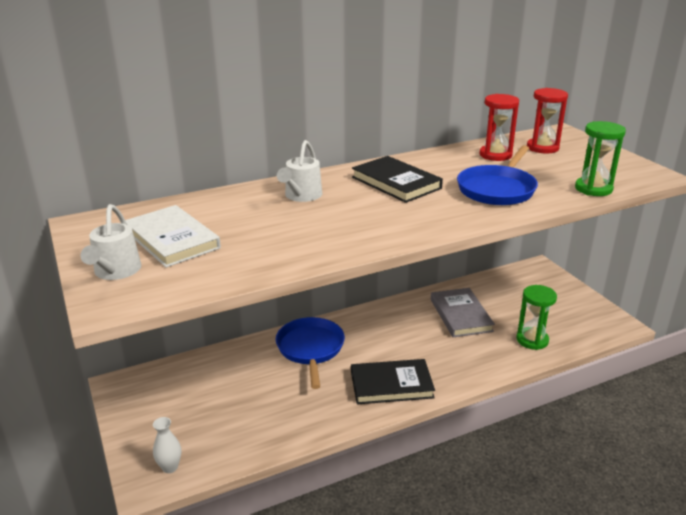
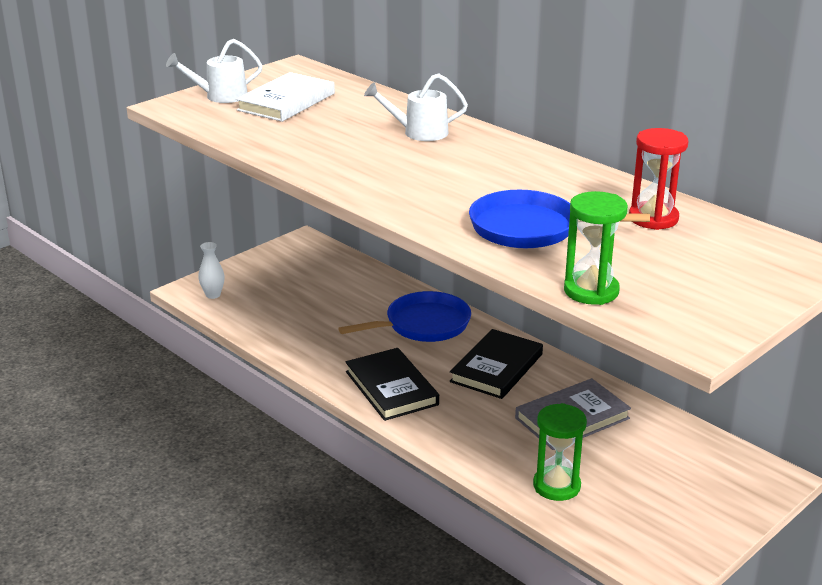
camera: 70 degrees right, 0 degrees up
(396, 183) = (496, 171): black book -> black book (496, 368)
(542, 148) = (722, 249): red hourglass -> none

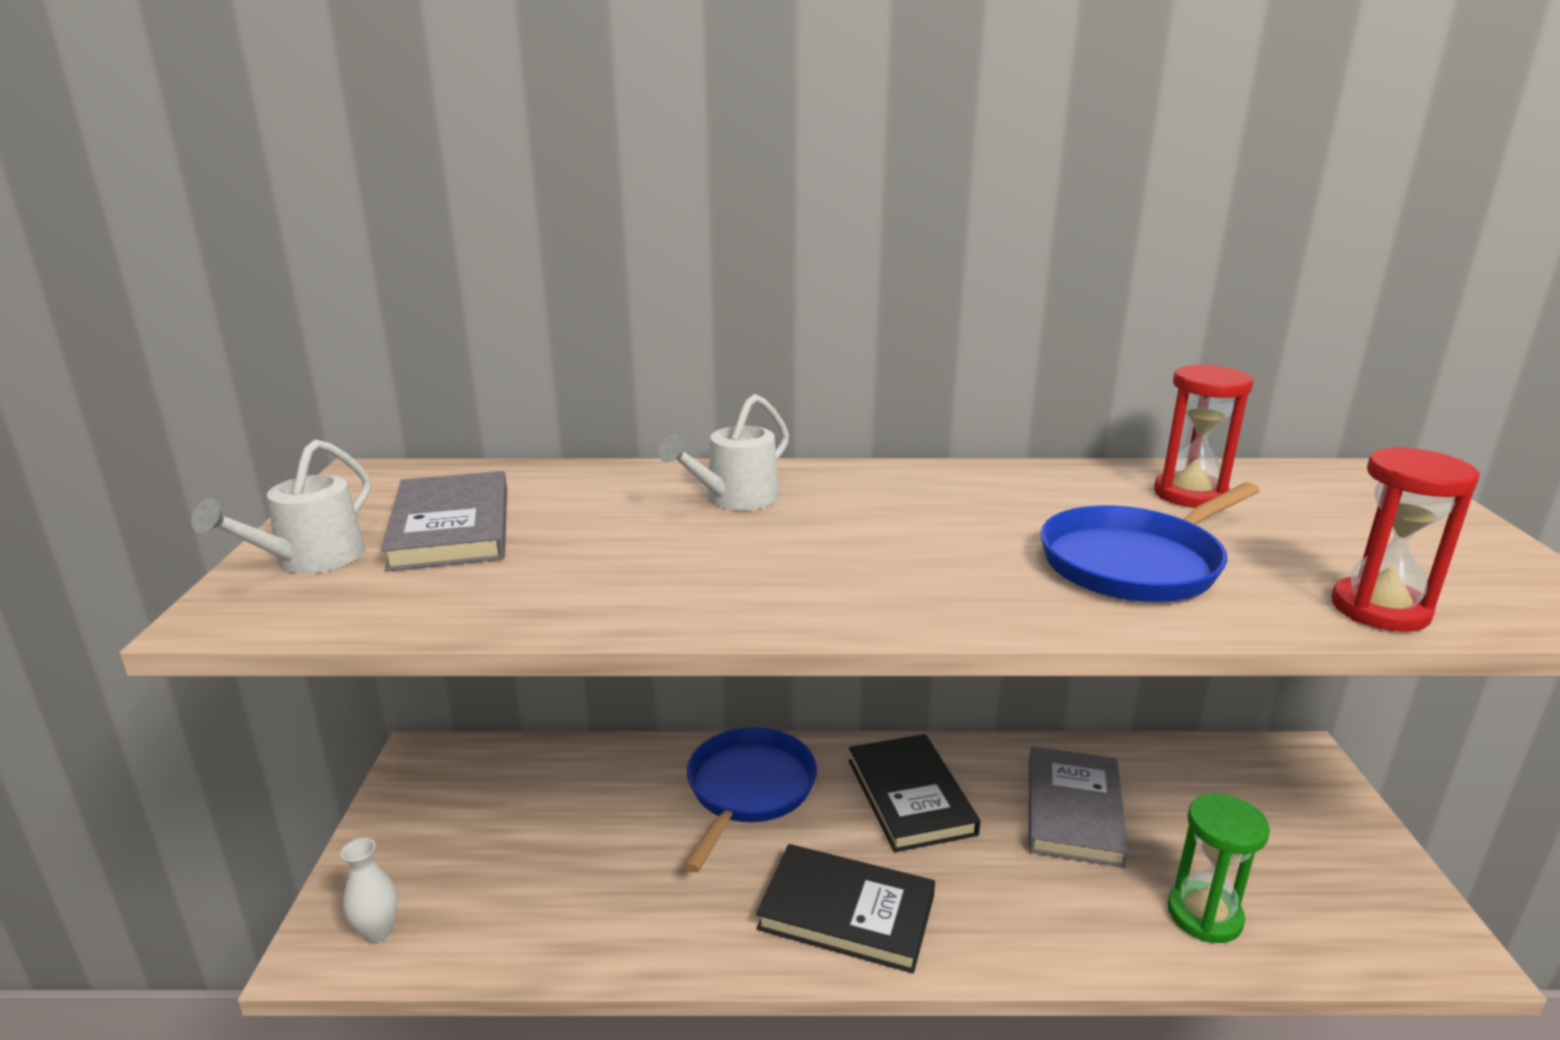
camera: 45 degrees left, 5 degrees down
(286, 102) = (451, 527): white book -> grey book
(591, 291) = (1379, 609): green hourglass -> red hourglass

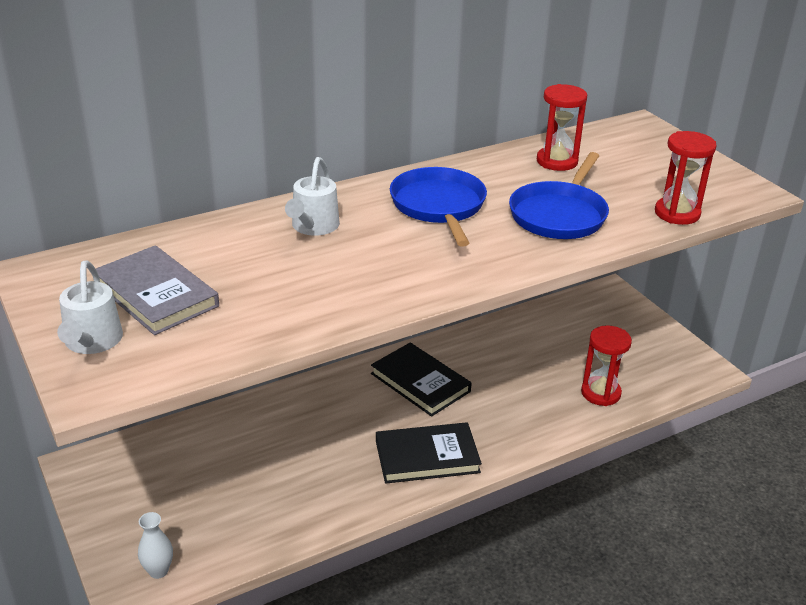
camera: 30 degrees left, 10 degrees up
(748, 790) = (323, 411): blue pan -> blue pan (439, 206)
(1073, 810) = (512, 360): grey book -> none
(1204, 915) = (600, 393): green hourglass -> red hourglass

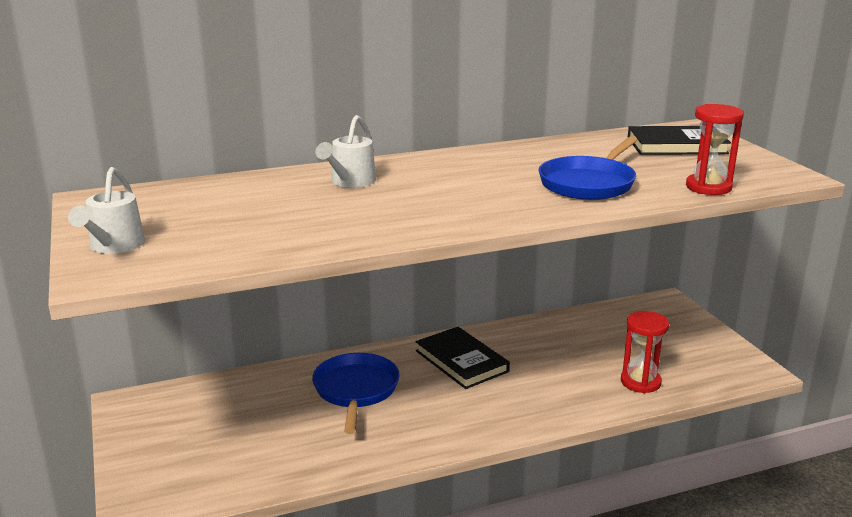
camera: 10 degrees right, 10 degrees down
(156, 294) = (186, 218): grey book -> none
(158, 571) = (167, 494): white vase -> none
(427, 457) = (453, 421): black book -> black book (676, 145)
(439, 206) = (473, 173): blue pan -> blue pan (356, 390)
(557, 161) = (599, 149): red hourglass -> none

